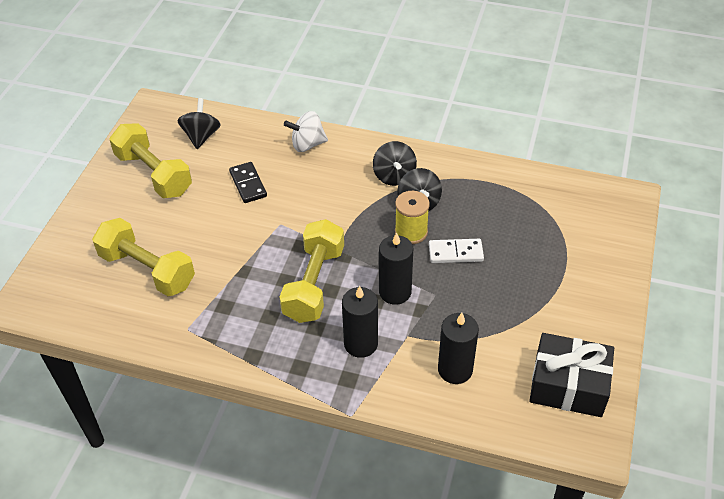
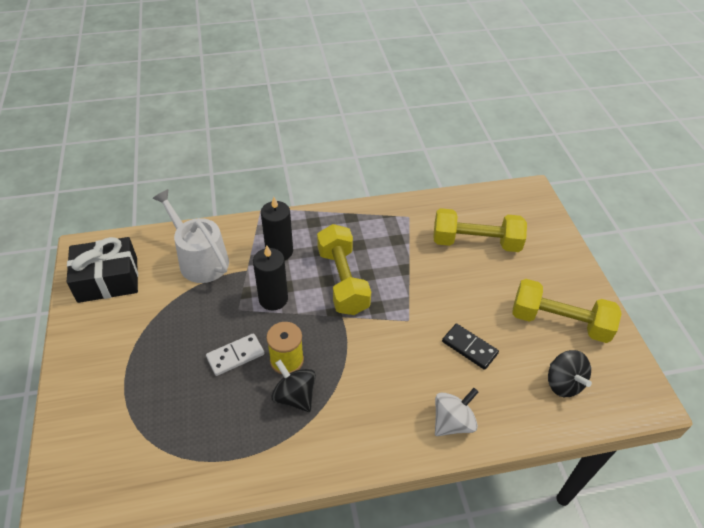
camera: 150 degrees right, 0 degrees up
(394, 176) = (337, 420): black spinning top -> none
(455, 370) = (200, 259): black candle -> white watering can

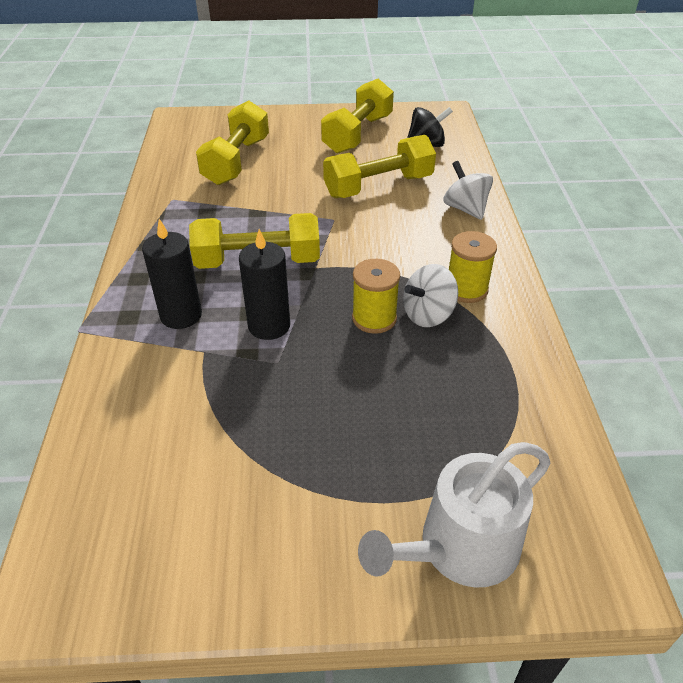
camera: 80 degrees left, 5 degrees down
(108, 279) = (152, 545): black gift -> none
(200, 259) = (158, 407): white watering can -> white watering can (460, 548)
(235, 356) = (359, 367): white domino -> none
(295, 396) = (428, 315): black spinning top -> white spinning top
(330, 424) = (466, 289): none -> yellow spool
(469, 348) = (378, 186): black domino -> yellow dumbbell

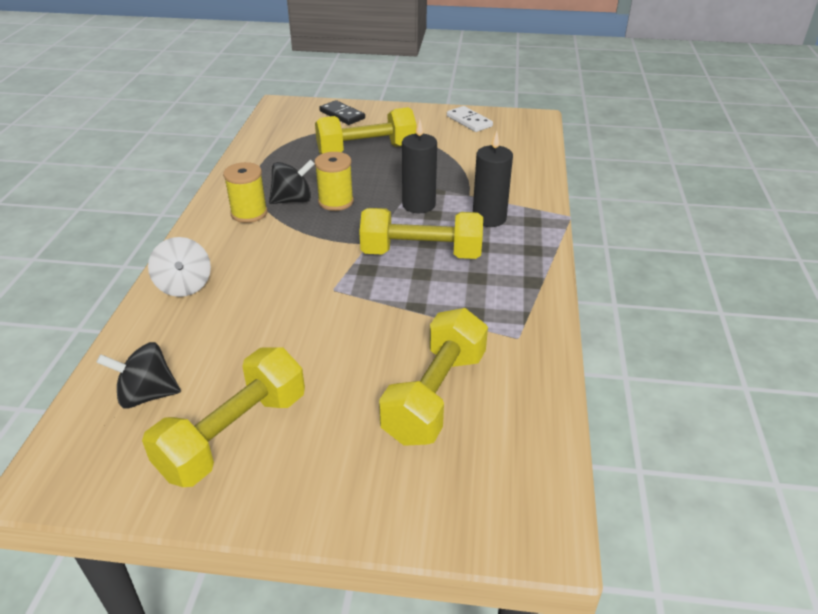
camera: 170 degrees left, 5 degrees down
(192, 563) = (469, 121): none -> white domino
(378, 186) = (260, 327): yellow dumbbell -> yellow dumbbell (366, 150)
(428, 315) = (293, 200): white spinning top -> black spinning top
(460, 548) = (342, 115): white watering can -> black domino

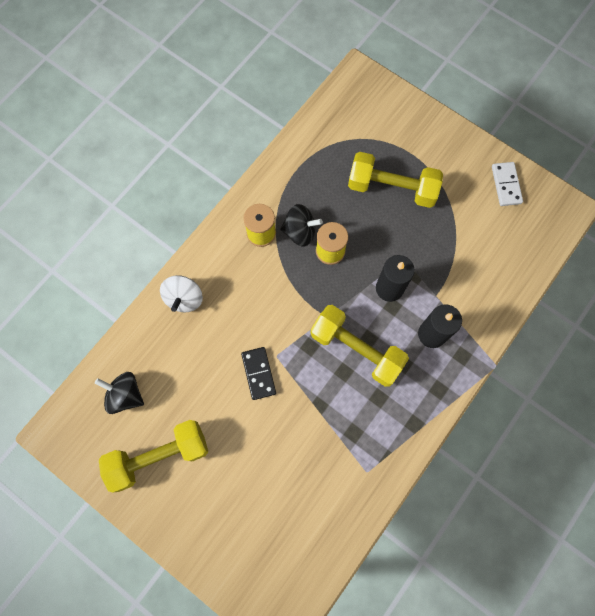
camera: 30 degrees right, 35 degrees up
(342, 115) = (401, 119): black domino -> black domino (258, 373)
(435, 395) = (284, 492): yellow dumbbell -> none

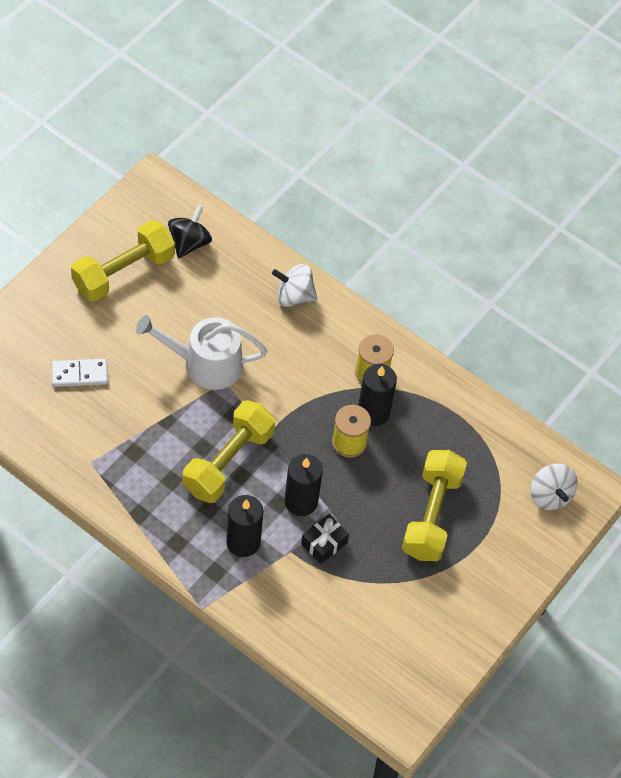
camera: 85 degrees right, 15 degrees down
(159, 456) = (123, 272): yellow dumbbell -> yellow dumbbell turned 75 degrees clockwise
(258, 373) = (205, 364): black domino -> white watering can
(300, 232) = (373, 412): black spinning top -> black candle
(366, 104) = (550, 495): none -> white spinning top
(425, 269) = (324, 543): none -> black gift
(506, 185) = (438, 649): white domino -> white domino (79, 374)

